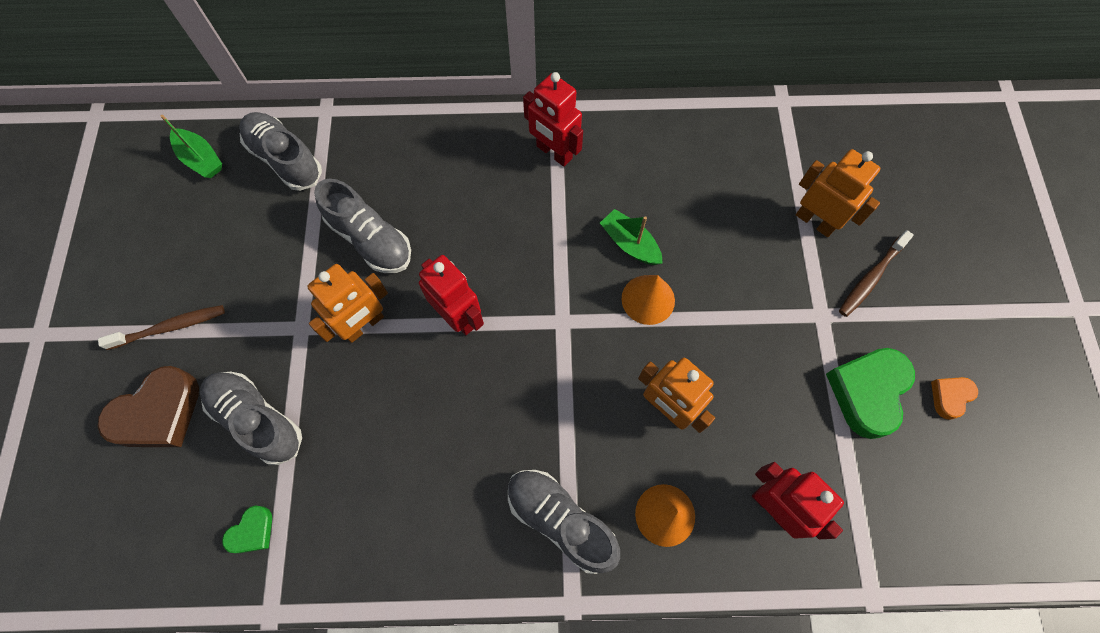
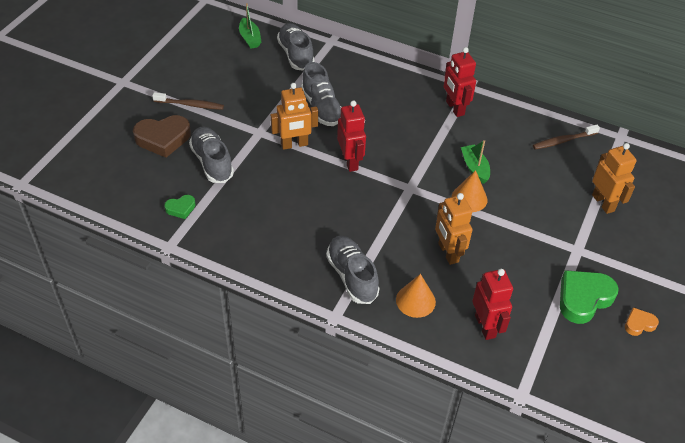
camera: 25 degrees right, 20 degrees down
(871, 278) = (623, 245): brown toothbrush -> brown toothbrush (563, 141)

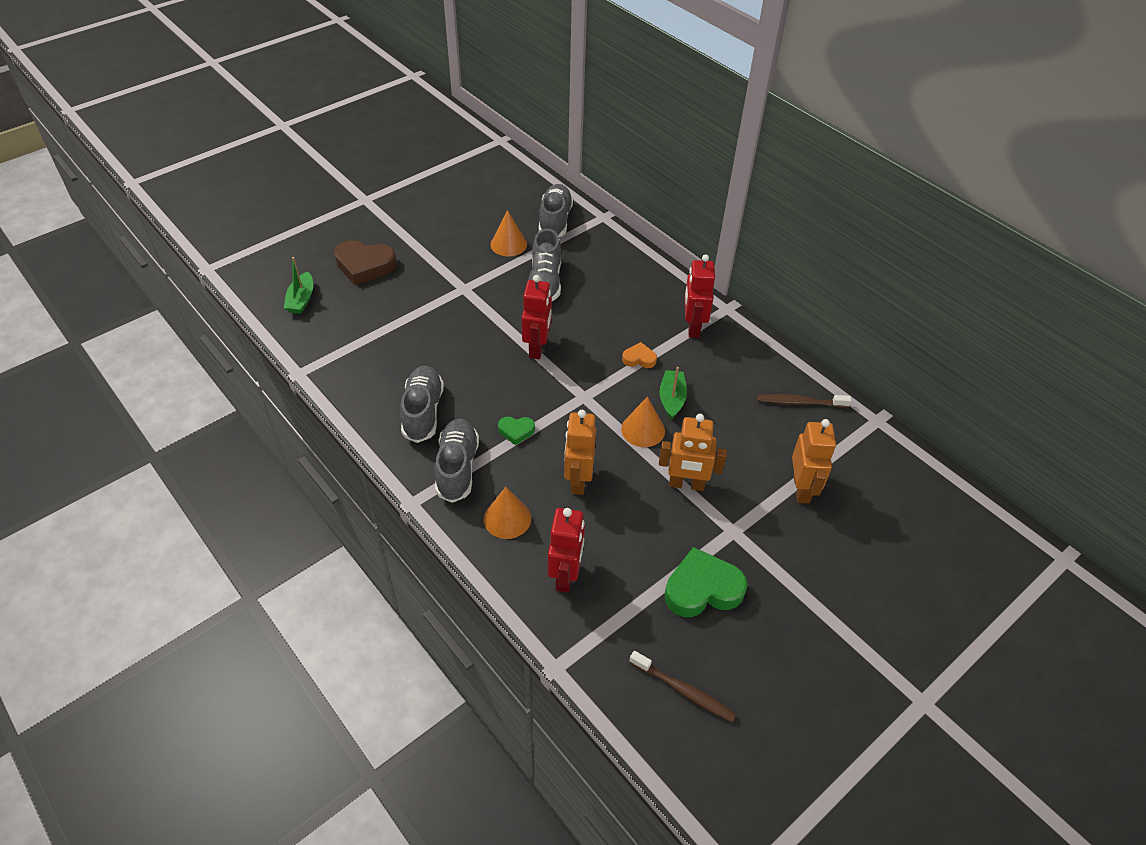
camera: 25 degrees right, 0 degrees up
(181, 208) = (335, 339): green heart -> green heart (516, 431)
(190, 105) = (414, 240): brown toothbrush -> brown toothbrush (684, 691)
(212, 162) = (396, 304): grey shoe -> grey shoe (423, 412)
(250, 38) = (519, 191): green boat -> green boat (301, 300)
(271, 85) = (508, 244): none -> orange cone
(294, 144) = (491, 312): orange robot -> orange robot (686, 484)
(639, 324) = (751, 644): orange heart -> orange heart (639, 359)

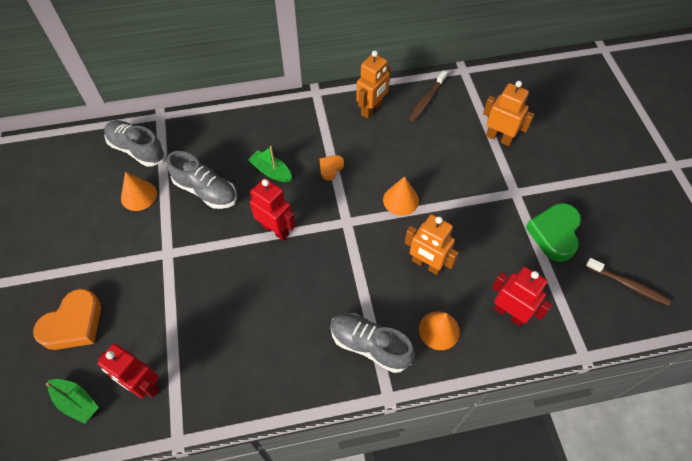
camera: 60 degrees left, 10 degrees up
(365, 266) = (74, 324): brown heart -> orange heart
(423, 412) = (293, 347): grey shoe -> none
(516, 431) = (355, 285): green heart -> none
(672, 399) = (382, 168): green boat -> green boat (271, 171)
(684, 691) = (628, 284): brown toothbrush -> brown toothbrush turned 60 degrees clockwise
(686, 484) = (464, 199): orange robot -> orange robot (371, 109)
(693, 327) = (320, 121): red robot -> red robot (144, 385)

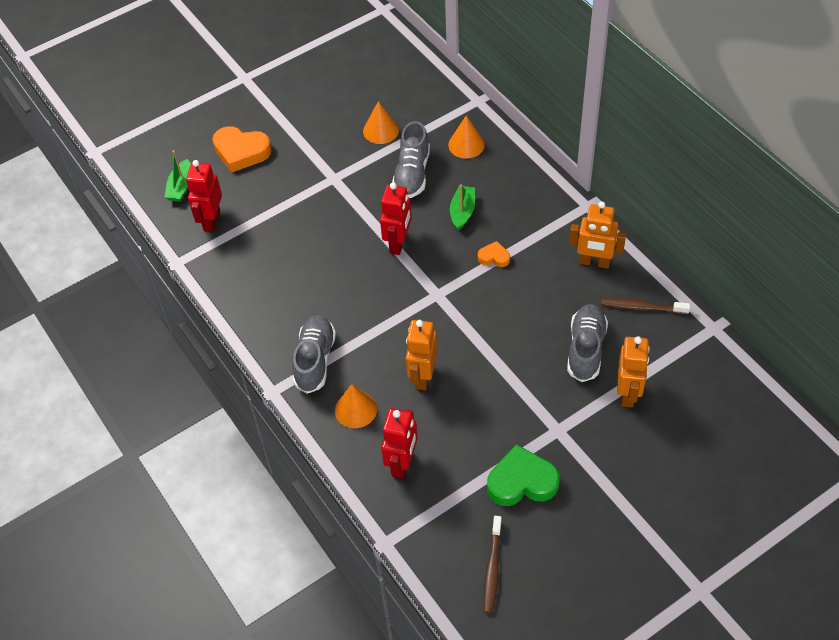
camera: 70 degrees right, 5 degrees down
(137, 149) = (429, 104): grey shoe -> grey shoe (586, 349)
(401, 200) = (488, 329): orange cone -> orange cone (466, 144)

